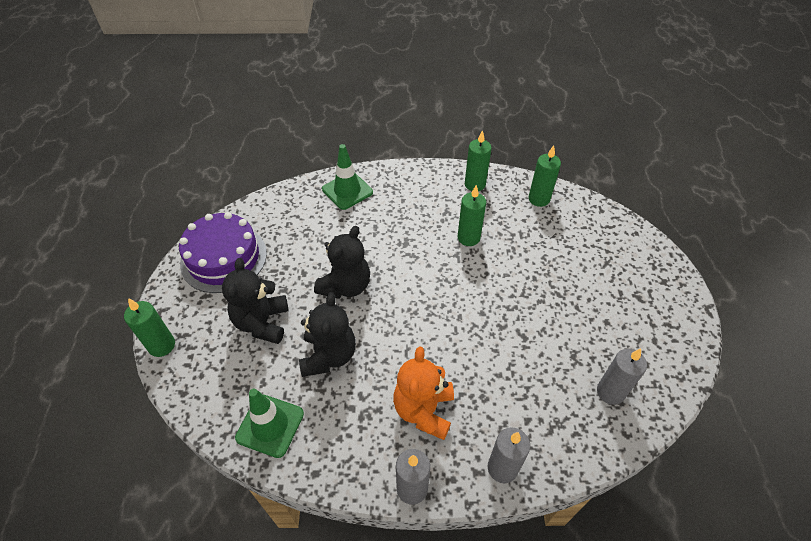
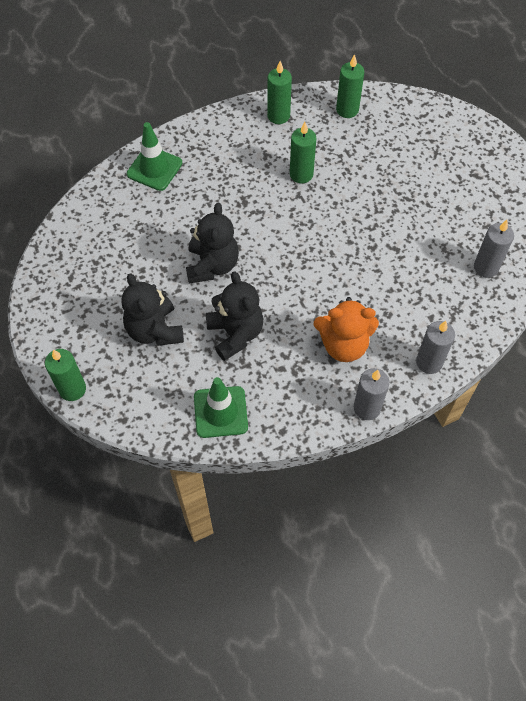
camera: 25 degrees left, 10 degrees up
(224, 258) = (74, 285): purple cake -> none
(424, 410) = (344, 345): orange teddy bear -> orange teddy bear turned 75 degrees counterclockwise

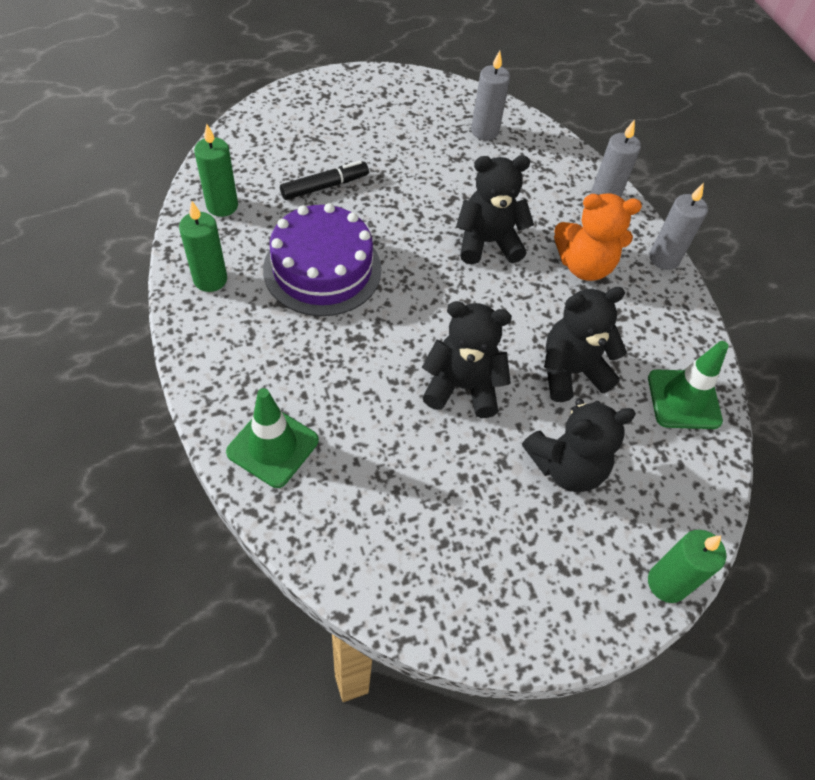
camera: 90 degrees left, 5 degrees down
(301, 174) = (322, 269): green candle -> purple cake
(344, 345) = (584, 266): orange teddy bear -> orange teddy bear turned 90 degrees clockwise
(352, 275) = (488, 242): none -> black teddy bear
(384, 165) = (325, 186): none -> black marker

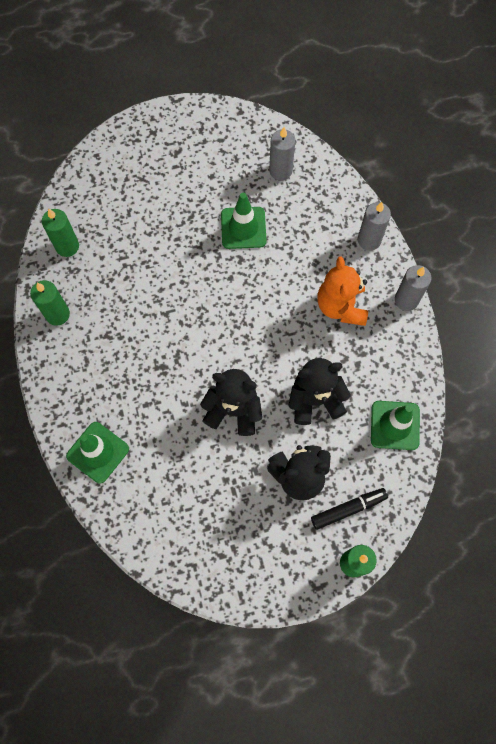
camera: 10 degrees right, 15 degrees up
(322, 269) = (140, 306): purple cake -> none
(325, 186) = (146, 228): black marker -> black marker (348, 509)
(447, 186) = (243, 228): none -> green traffic cone
(488, 242) = (268, 283): black teddy bear -> none
(584, 266) = (341, 306): orange teddy bear -> orange teddy bear turned 75 degrees clockwise

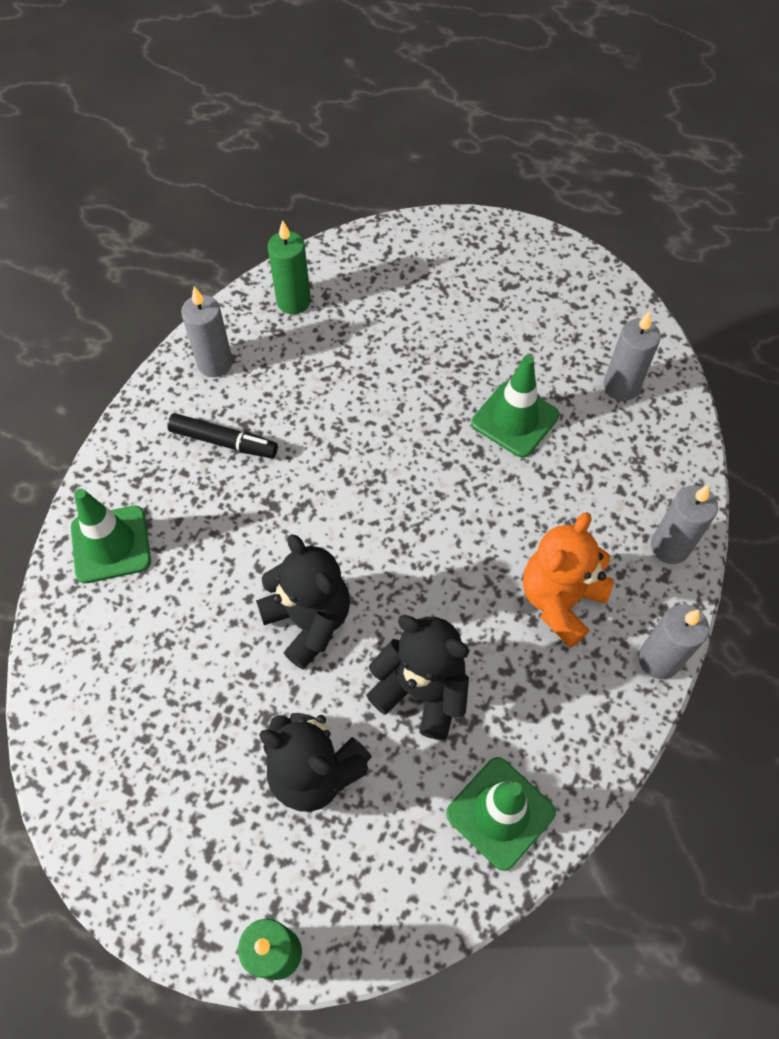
camera: 40 degrees right, 10 degrees down
(57, 314) = (215, 363): green candle -> grey candle
(348, 509) = (338, 872): black marker -> black marker (224, 442)

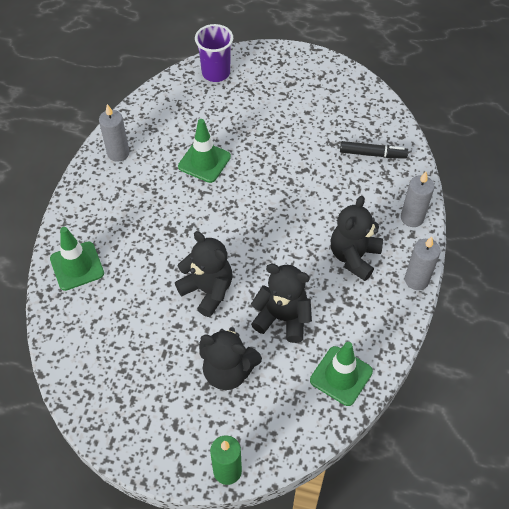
camera: 10 degrees left, 5 degrees down
(224, 442) = (134, 197): black marker -> black marker (372, 154)
(293, 301) = (159, 110): green candle -> none
(394, 251) = (216, 73): none -> purple cup
(515, 419) = (308, 160): green traffic cone -> green traffic cone (204, 161)
(560, 600) = (354, 256): orange teddy bear -> black teddy bear
(621, 386) = (367, 133): grey candle -> none

